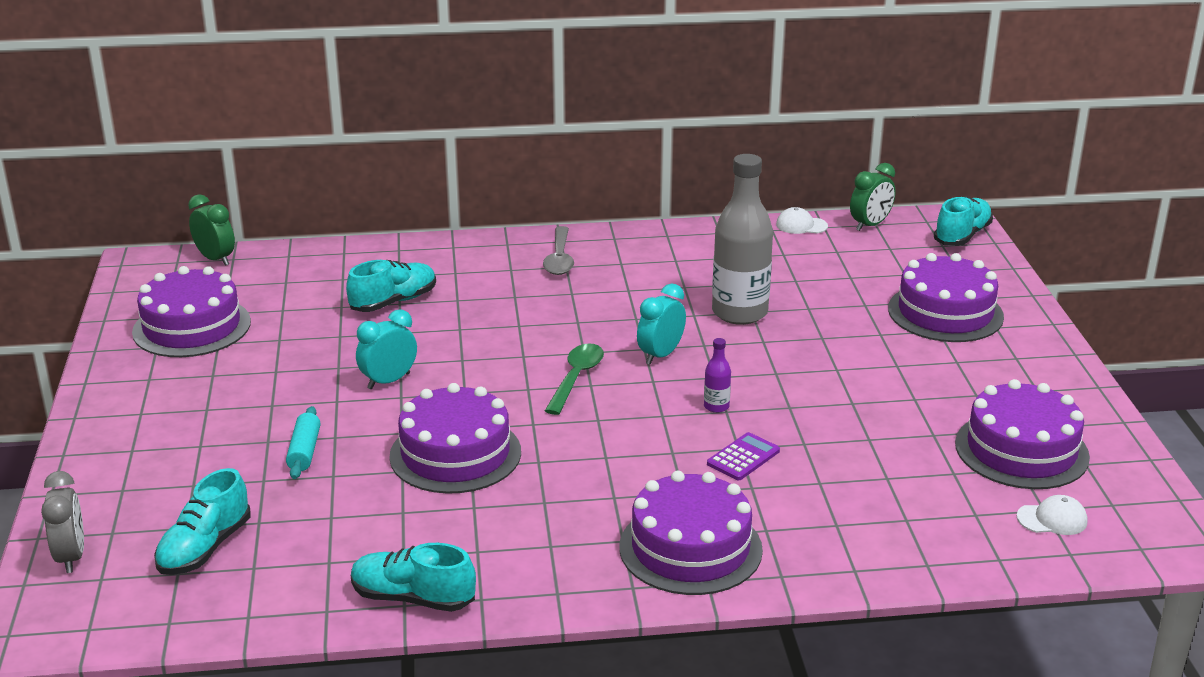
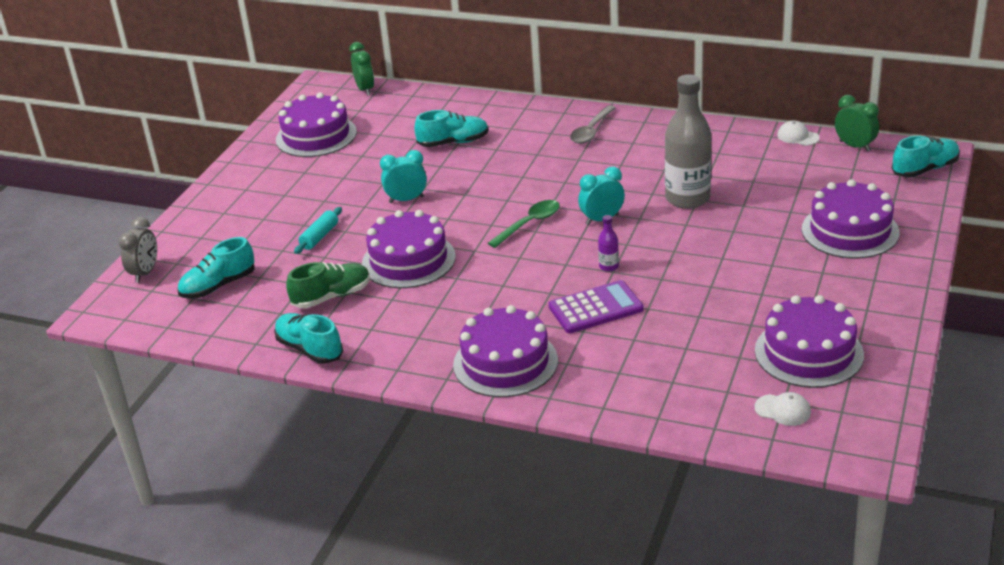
camera: 30 degrees right, 5 degrees up
(387, 523) = (332, 297): none -> green shoe
(743, 457) = (595, 308): purple calculator -> purple calculator, size x1.59
(870, 225) = (854, 146): green clock -> green clock turned 120 degrees counterclockwise

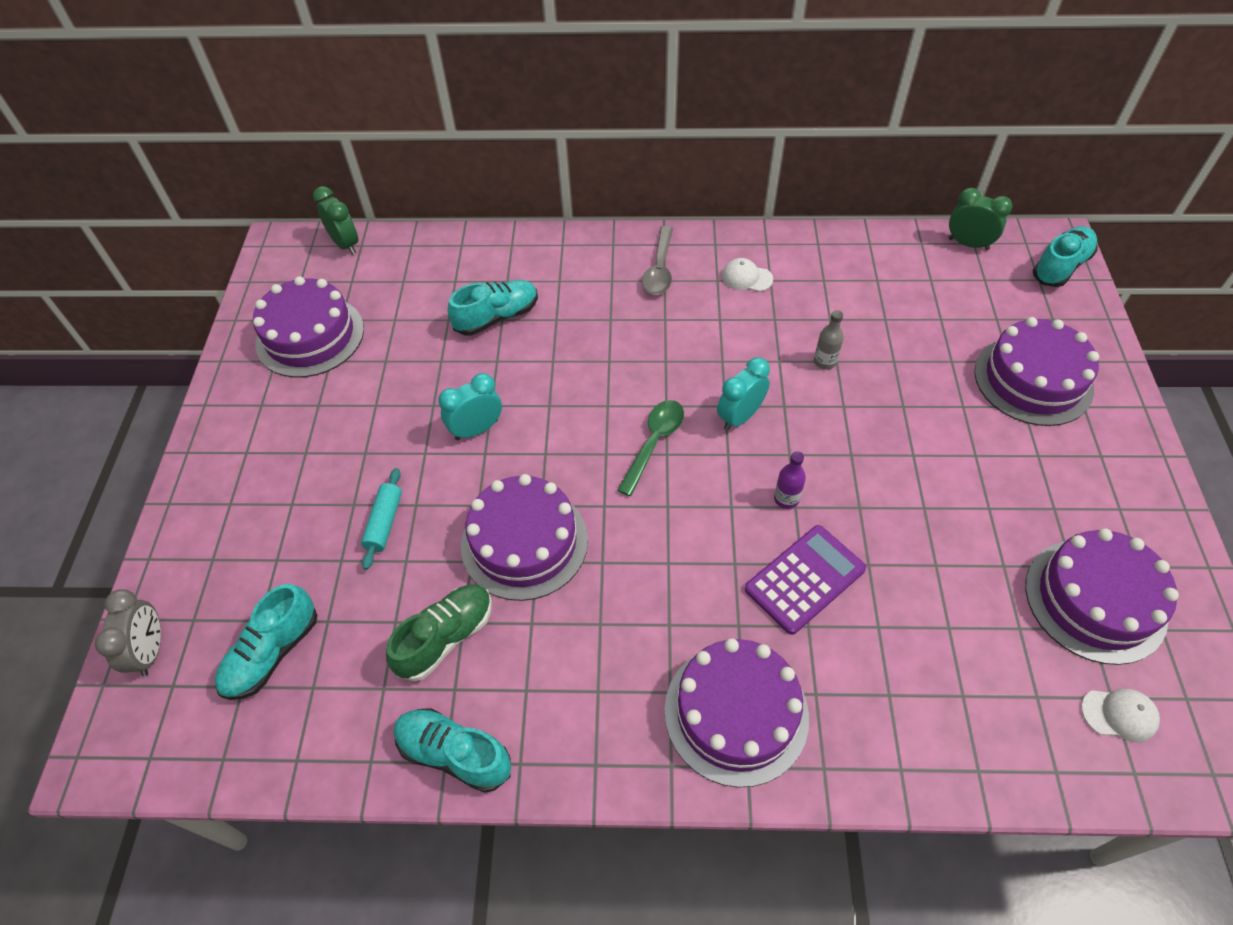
camera: 20 degrees left, 20 degrees up
(687, 198) = (824, 362): grey bottle -> grey bottle, size x0.42
(797, 136) = (899, 239): white cap -> white cap (746, 277)

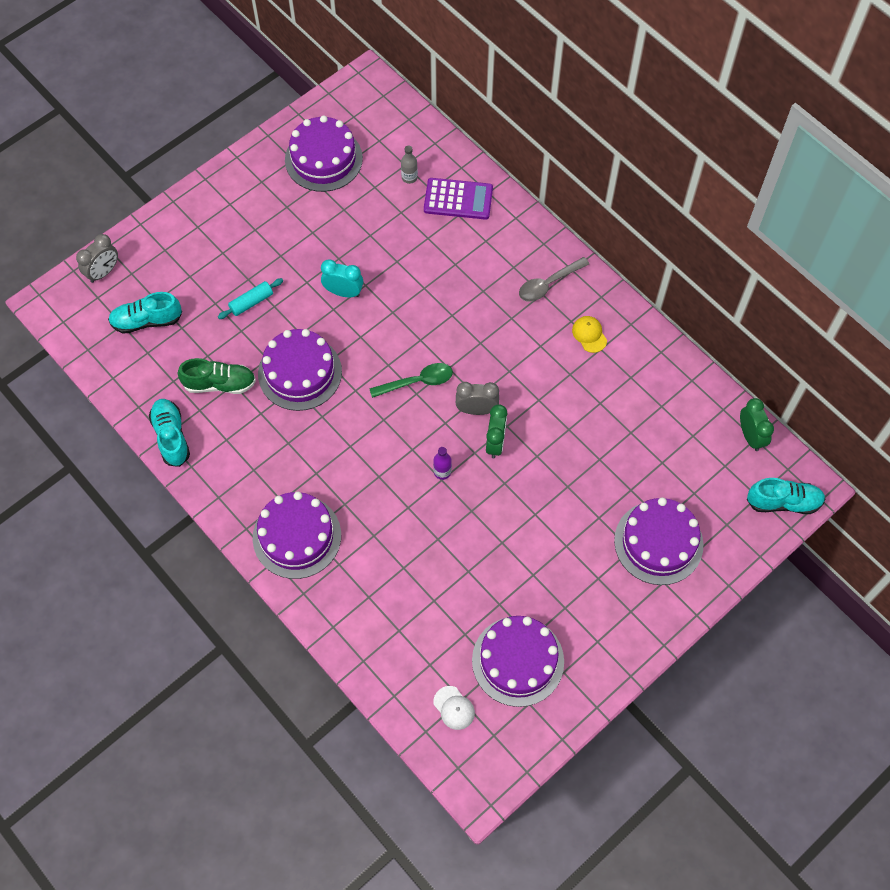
camera: 45 degrees right, 10 degrees up
(345, 244) = (401, 111): green clock -> green clock (495, 443)
(497, 317) = (426, 234): turquoise shoe -> none
(740, 417) = (476, 410): turquoise clock -> grey clock
(746, 277) = (589, 334): white cap -> yellow cap
(804, 579) = (400, 515): purple calculator -> purple calculator (458, 199)
(824, 362) = (561, 423): grey bottle -> grey bottle (409, 177)

